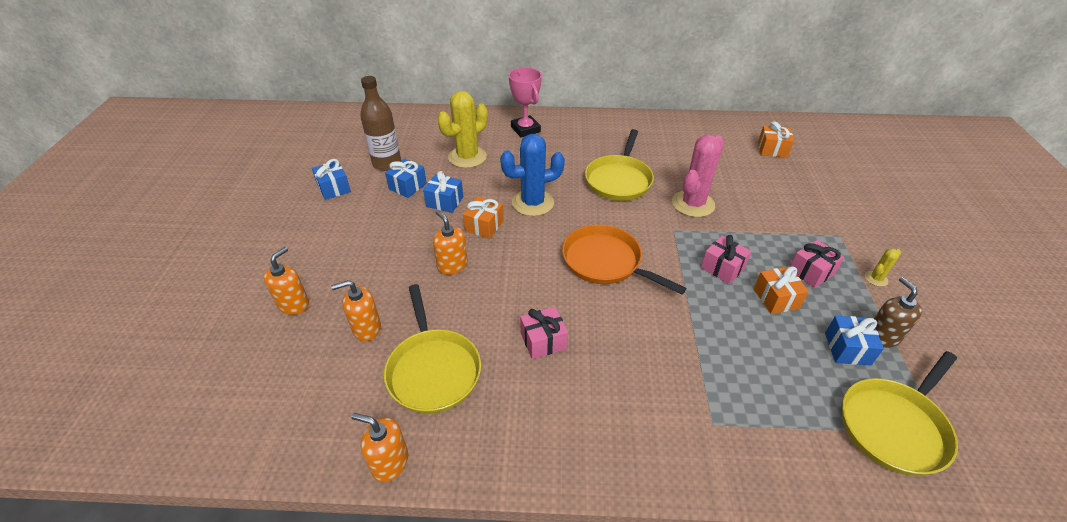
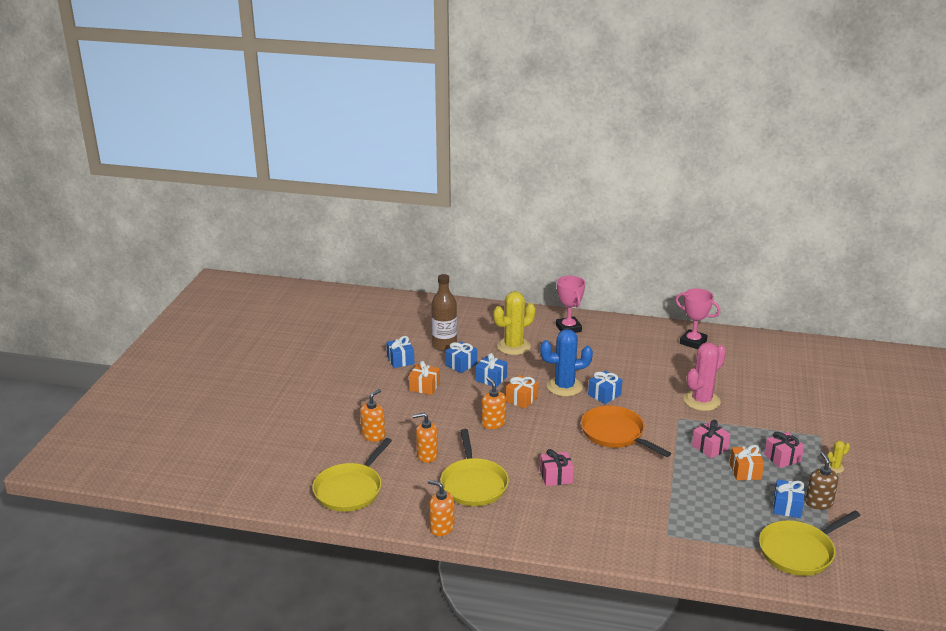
camera: 10 degrees right, 15 degrees down
(581, 208) = (604, 395): none -> blue gift
(619, 180) = (642, 377): yellow pan -> yellow pan (350, 489)
(661, 132) = (693, 342): none -> pink trophy
(772, 149) = (791, 366): orange gift -> orange gift (424, 387)

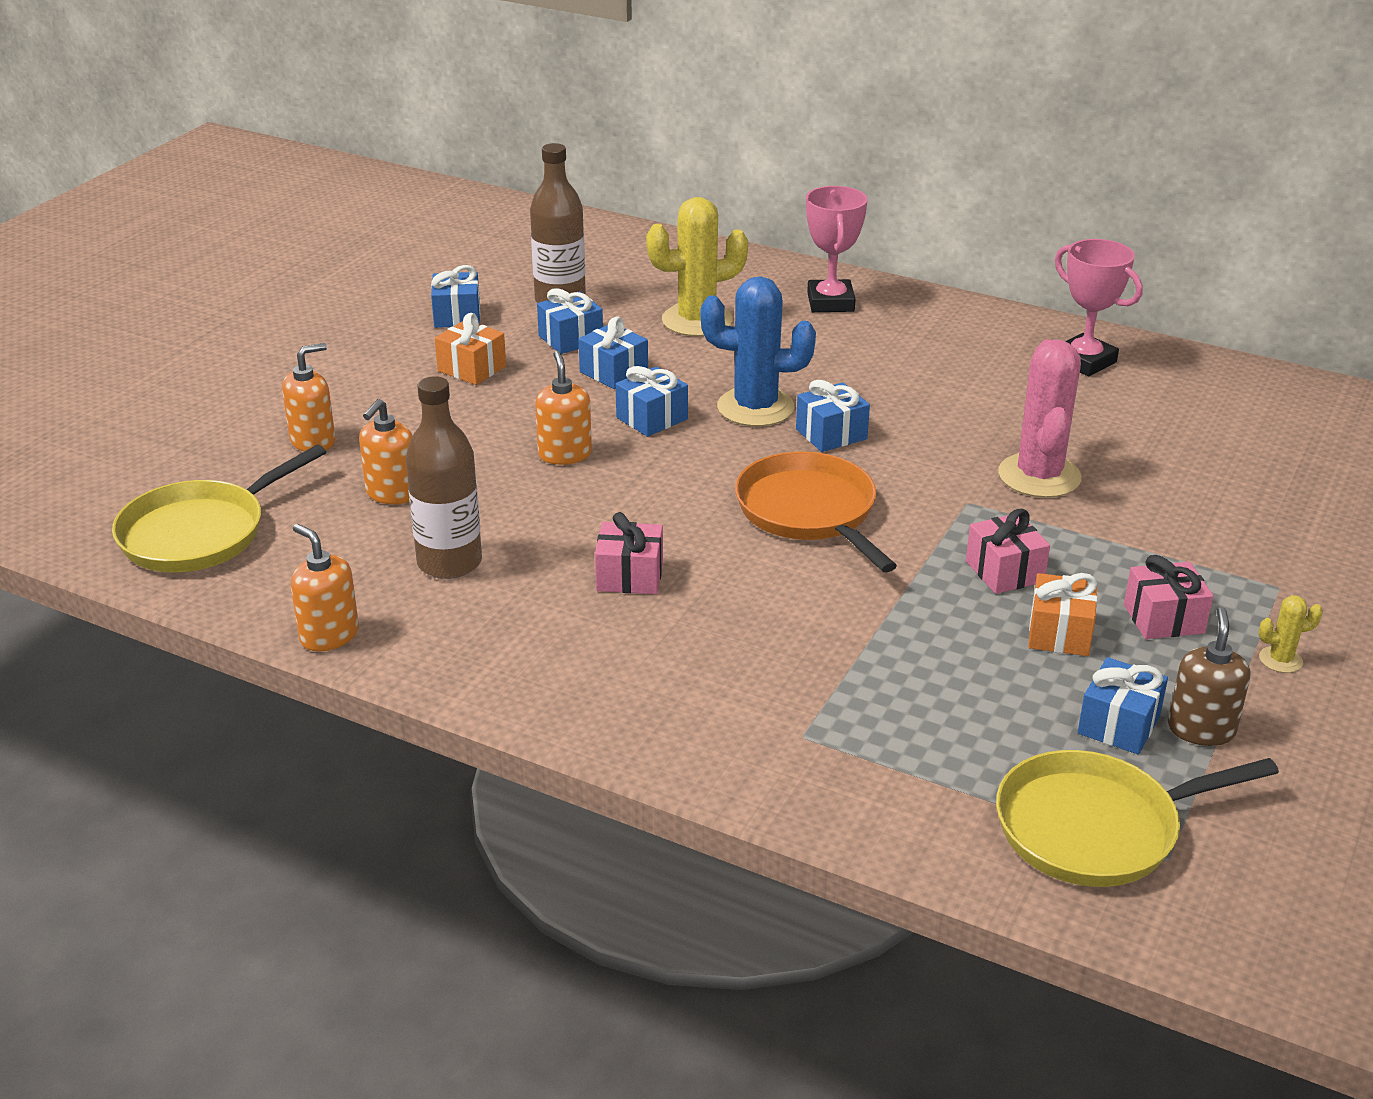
camera: 15 degrees right, 5 degrees up
(426, 455) = (392, 493): orange soap dispenser -> orange soap dispenser turned 75 degrees counterclockwise
(473, 484) = (449, 563): yellow pan -> brown bottle
(521, 399) = (652, 418): orange gift -> blue gift
(701, 401) = (1039, 476): pink cactus -> pink cactus turned 60 degrees counterclockwise

